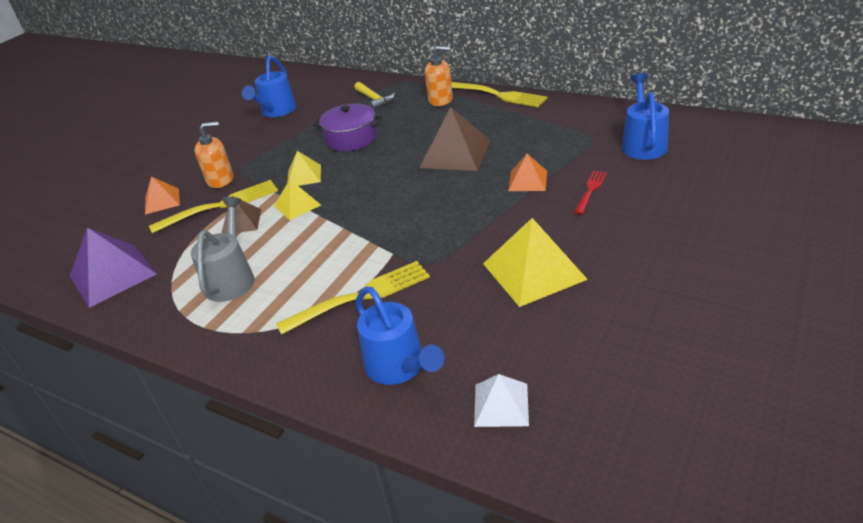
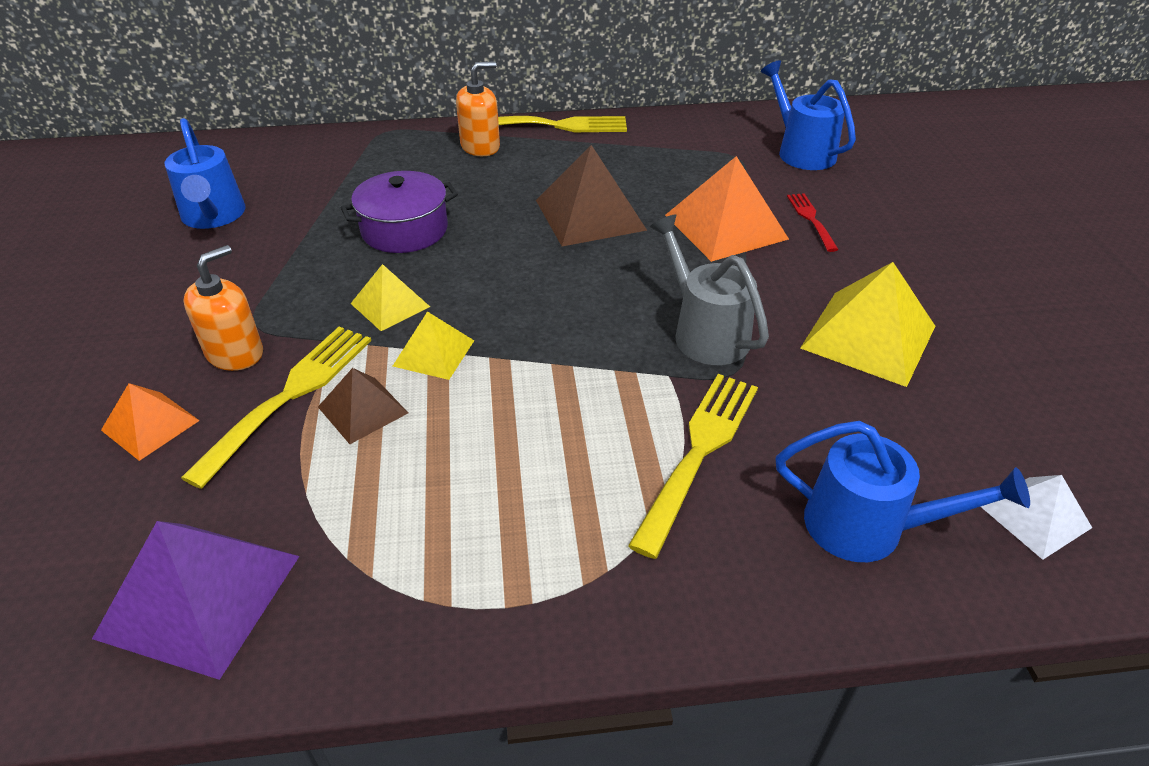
camera: 40 degrees left, 5 degrees up
(231, 278) = (458, 506): grey watering can -> grey watering can (704, 332)
(374, 99) = (374, 165): yellow hammer -> none
(528, 180) = (726, 227): orange pyramid -> orange pyramid, size x1.75

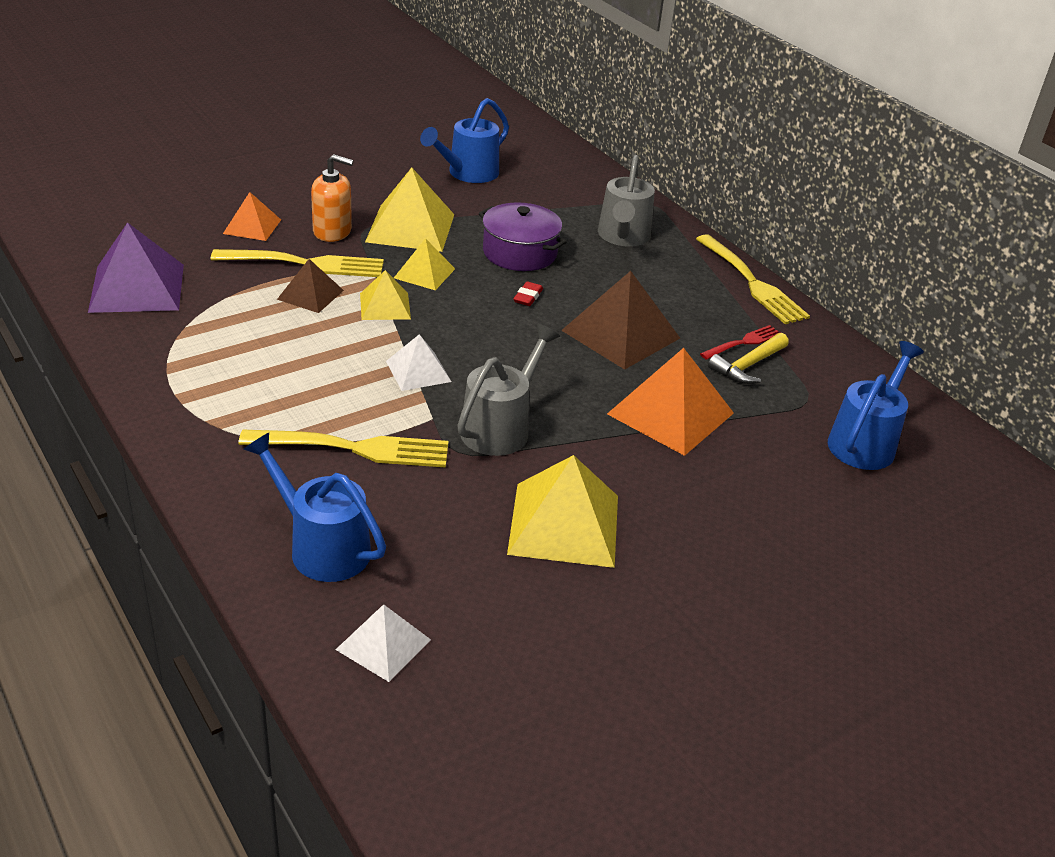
camera: 60 degrees right, 5 degrees down
(286, 289) = (410, 227): none -> yellow pyramid
(429, 163) = (623, 237): none -> grey watering can
(480, 147) = (674, 254): orange soap dispenser -> none
(490, 249) = (528, 297): none -> red eraser
(578, 362) = (418, 371): none -> white pyramid
(676, 167) = (748, 366): none -> yellow hammer
(811, 220) = (732, 466): red fork -> red fork (743, 343)
(868, 527) = (321, 546): blue watering can -> blue watering can turned 135 degrees clockwise

